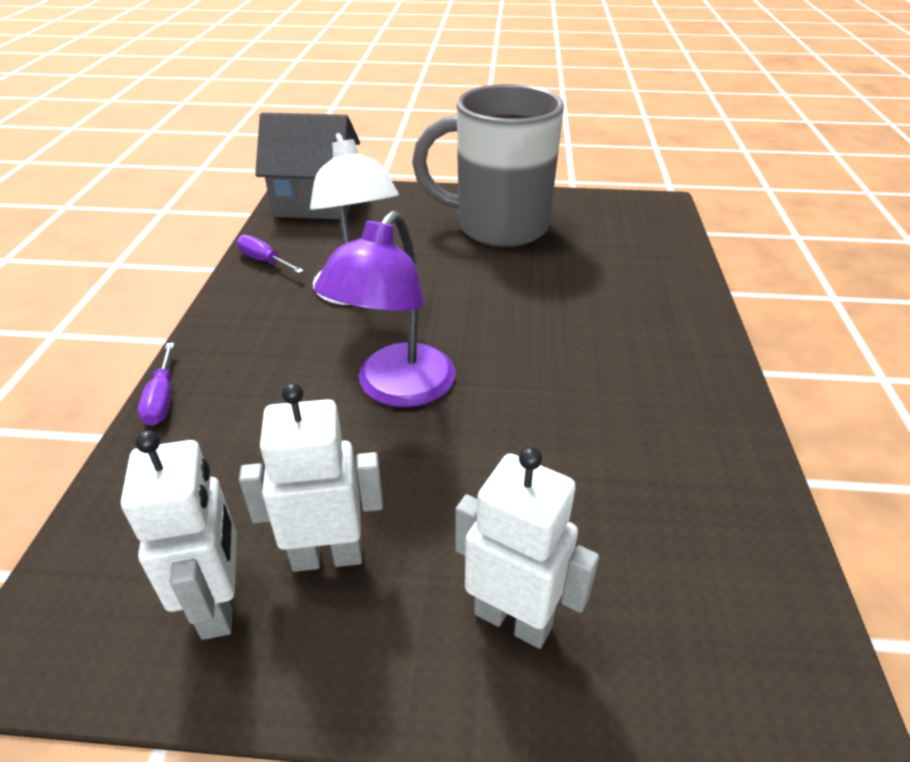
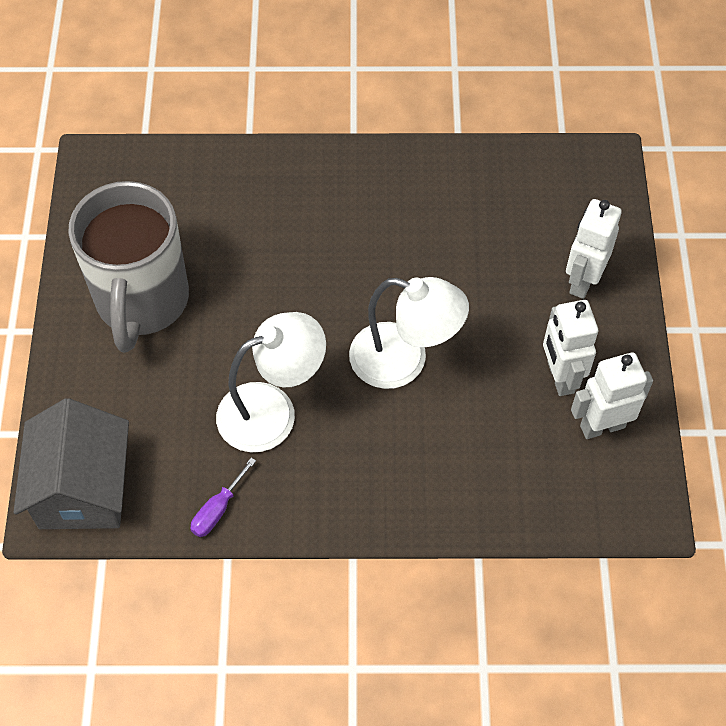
camera: 95 degrees left, 20 degrees up
(162, 399) = (436, 526): purple screwdriver -> none
(396, 389) = (404, 361): purple lamp -> white lamp

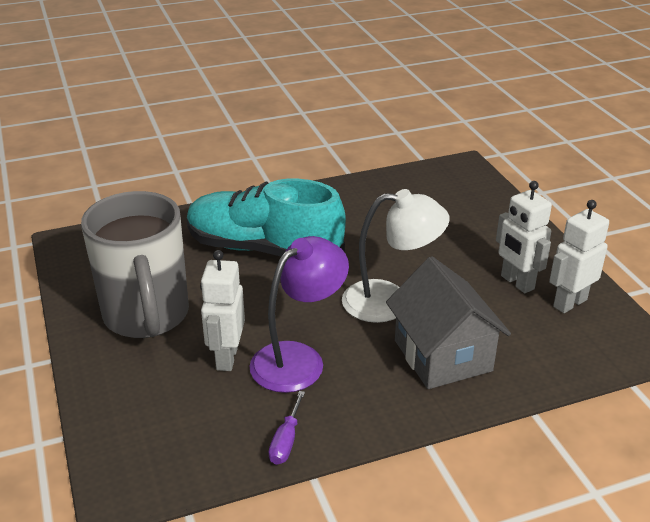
camera: 20 degrees left, 25 degrees down
(83, 489) = (146, 461): grey house -> grey house (442, 355)
(272, 410) = (298, 359): white lamp -> purple lamp
(301, 237) = (264, 249): none -> turquoise shoe
(582, 281) = (493, 227): white robot -> white robot (226, 357)

